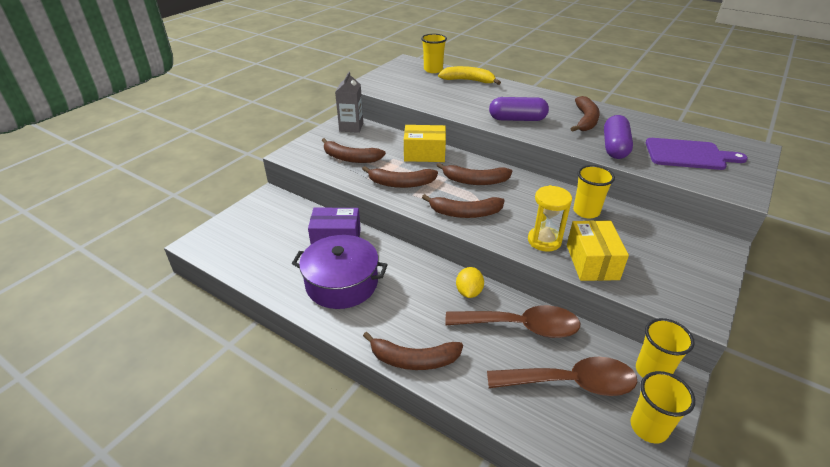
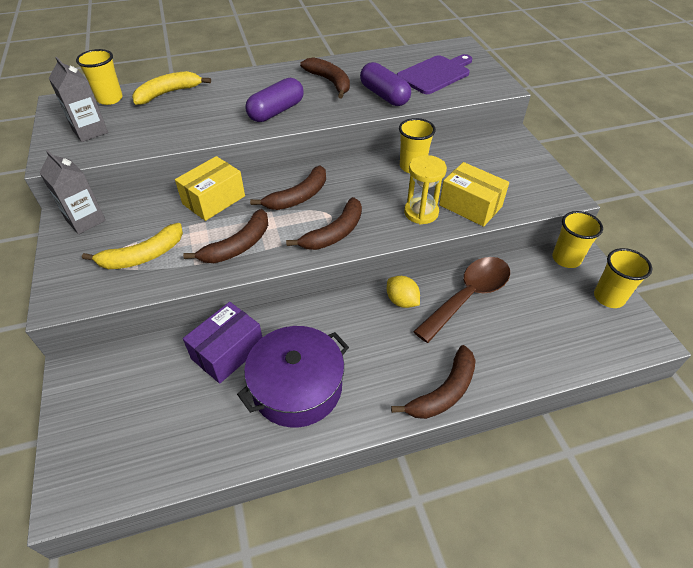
camera: 50 degrees left, 10 degrees up
(350, 158) = (143, 256): brown banana -> yellow banana
(399, 80) = (90, 131): none -> grey carton
(571, 383) = (544, 308): brown spoon -> none

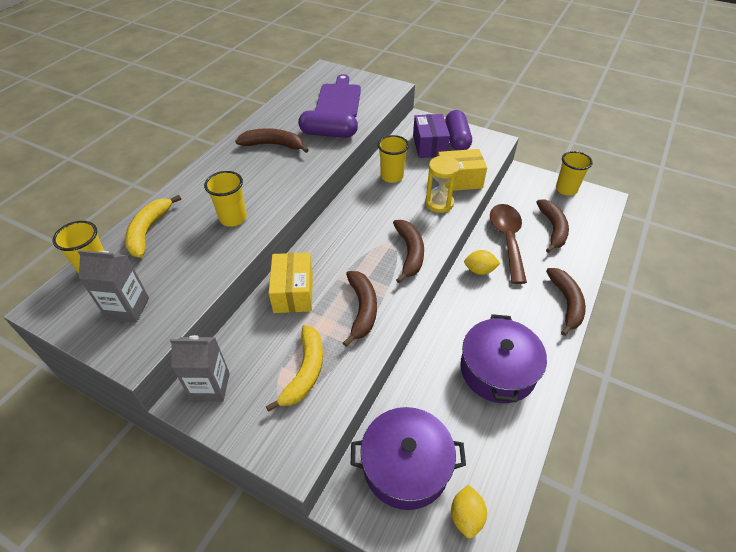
camera: 45 degrees left, 0 degrees up
(119, 459) = (466, 516): none -> yellow lemon
(136, 386) = (406, 466): none -> purple pot
(228, 352) = (429, 388): purple box -> purple box (429, 146)
(276, 111) = (269, 191): purple capsule -> purple capsule (457, 139)
(298, 197) = (350, 246): brown banana -> brown banana (553, 229)
(566, 259) = (522, 181): yellow cup -> yellow cup (233, 218)

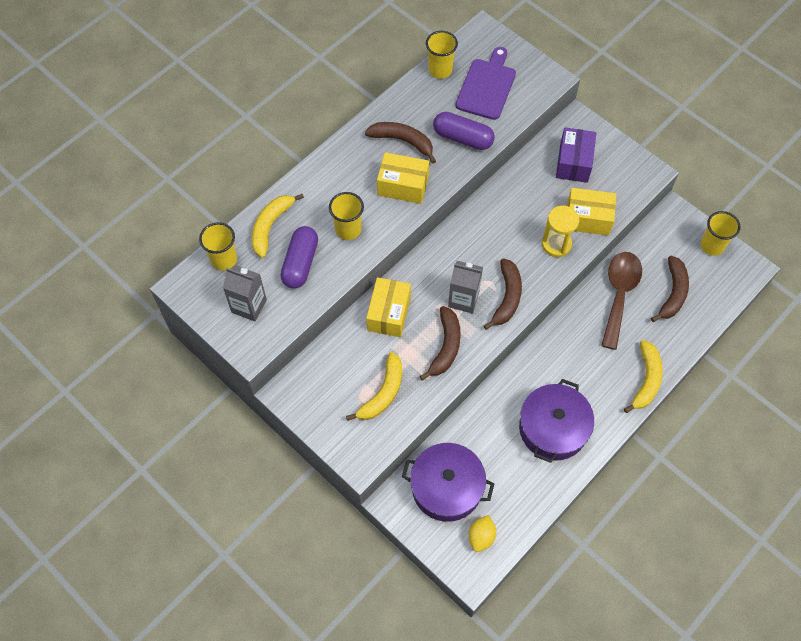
camera: 15 degrees right, 15 degrees up
(210, 387) = (304, 386): grey carton -> grey carton (463, 299)
(281, 175) = (403, 186): none -> yellow box
(392, 176) = (519, 197): yellow cup -> yellow cup (440, 70)
(457, 139) = (607, 160): purple capsule -> purple capsule (300, 263)
(479, 270) = (576, 323): yellow lemon -> none
(566, 303) = (646, 380): brown banana -> yellow banana

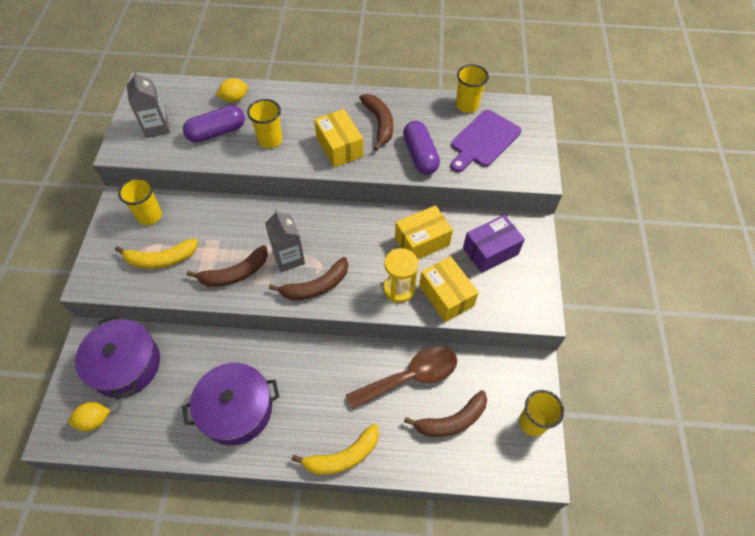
camera: 50 degrees right, 5 degrees down
(224, 259) = (185, 92): yellow cup -> yellow cup (149, 216)
(270, 226) = (234, 99): yellow banana -> yellow lemon
(389, 313) = (236, 219): yellow box -> yellow box (422, 241)
(486, 86) = (484, 140): purple cutting board -> purple cutting board turned 150 degrees clockwise

